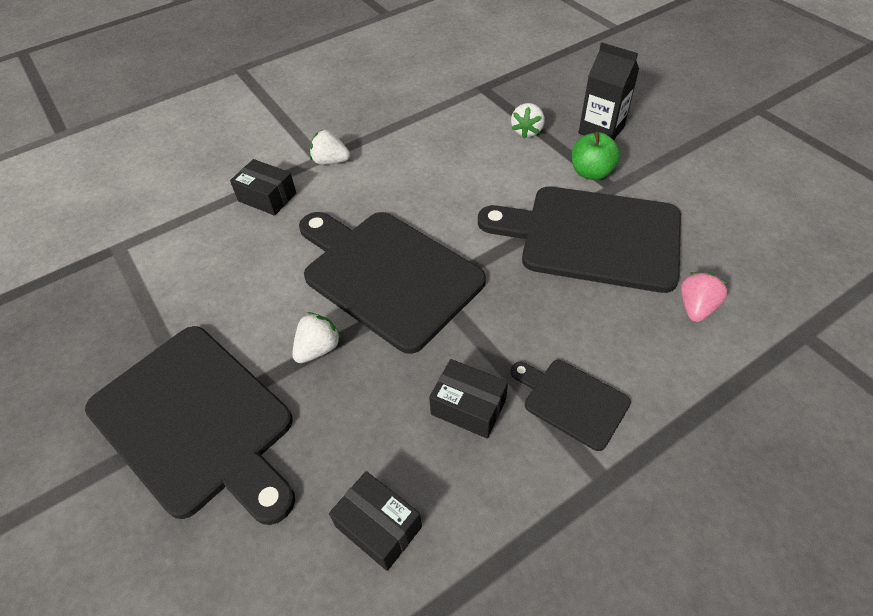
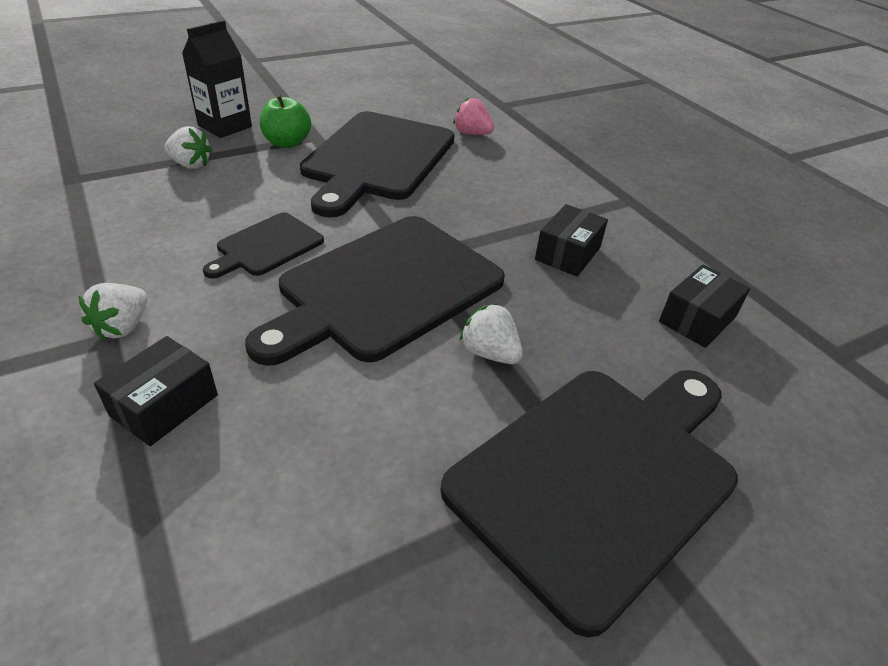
camera: 90 degrees left, 10 degrees down
(571, 401) = (560, 201): black cutting board -> black cutting board (267, 246)

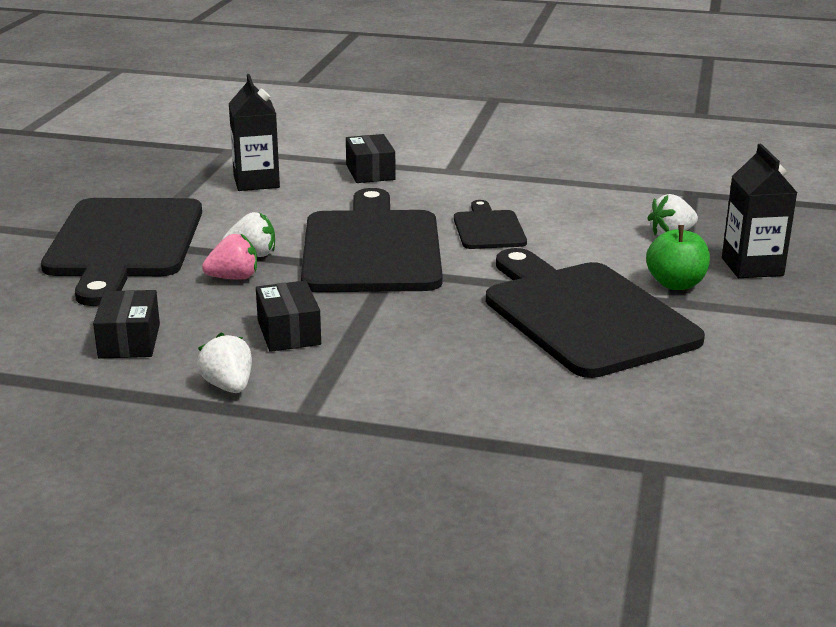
camera: 135 degrees right, 15 degrees down
(123, 327) = (456, 176): white strawberry -> white strawberry (228, 386)
(297, 500) = (256, 182): none -> black carton
(471, 133) = (584, 396): pink strawberry -> pink strawberry (233, 278)

